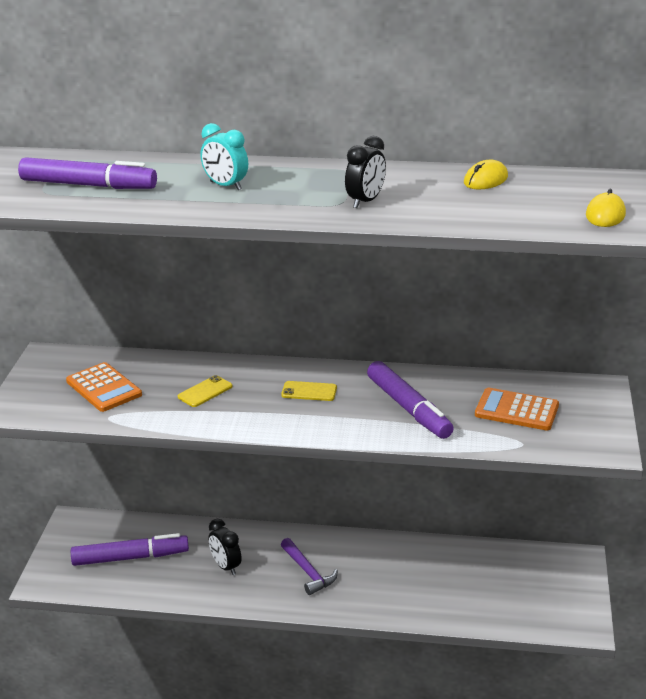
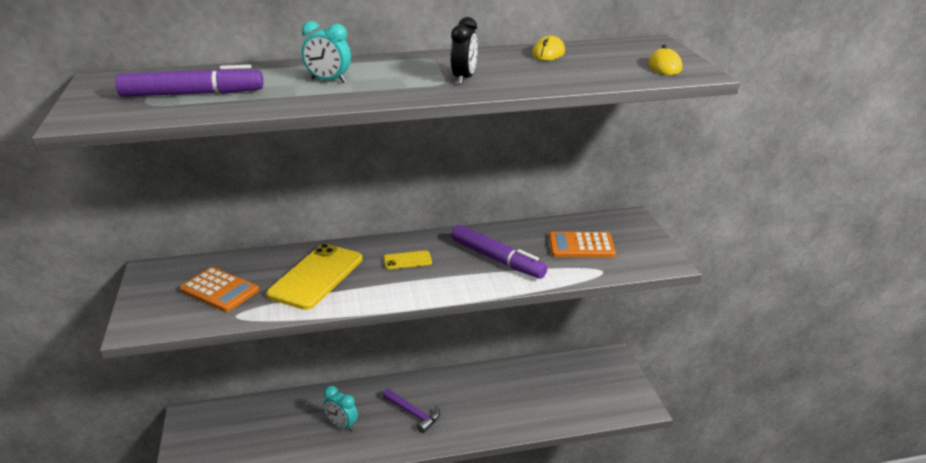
camera: 20 degrees left, 0 degrees up
(130, 557) = (254, 437): purple marker -> none
(205, 392) = (316, 276): yellow phone -> yellow phone, size x2.11
(226, 566) = (342, 425): black clock -> turquoise clock

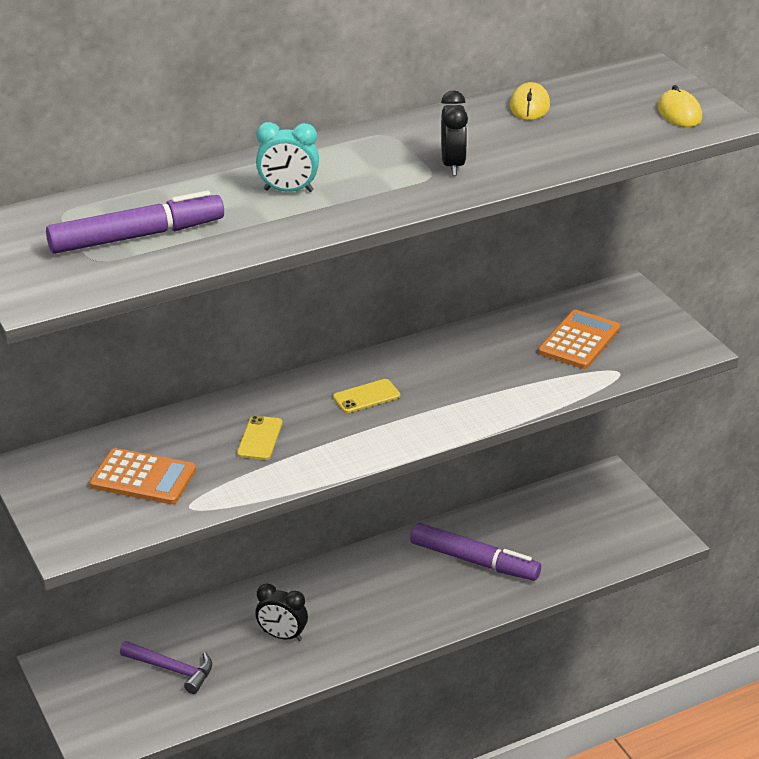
camera: 15 degrees left, 5 degrees up
(316, 276) = (260, 438): yellow phone -> yellow phone, size x0.47
(342, 425) = (282, 635): turquoise clock -> black clock
(413, 413) = (372, 603): purple hammer -> purple hammer (172, 669)
(497, 259) = (481, 377): purple marker -> purple marker (474, 561)
(581, 246) = (579, 340): orange calculator -> orange calculator turned 135 degrees clockwise

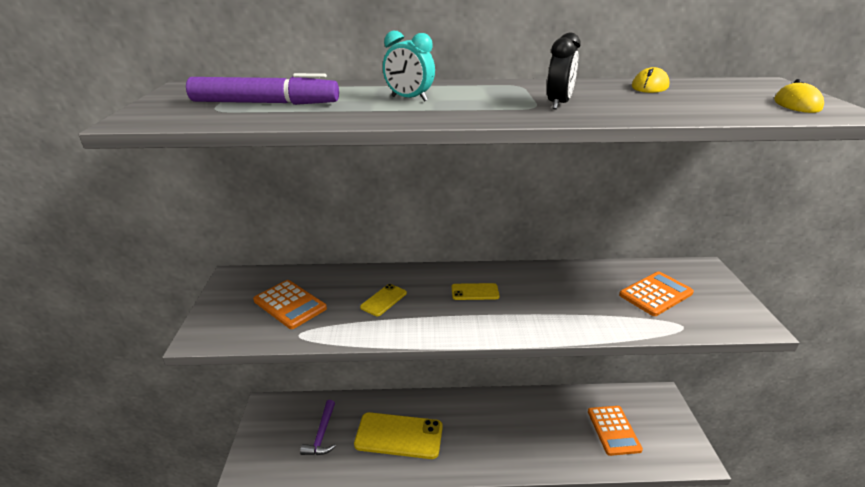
camera: 25 degrees right, 5 degrees down
(172, 669) = (322, 434): purple hammer -> purple hammer turned 45 degrees clockwise
(282, 635) = (399, 436): black clock -> yellow phone
(474, 561) = (547, 426): purple marker -> none
(559, 539) = (613, 430): none -> orange calculator

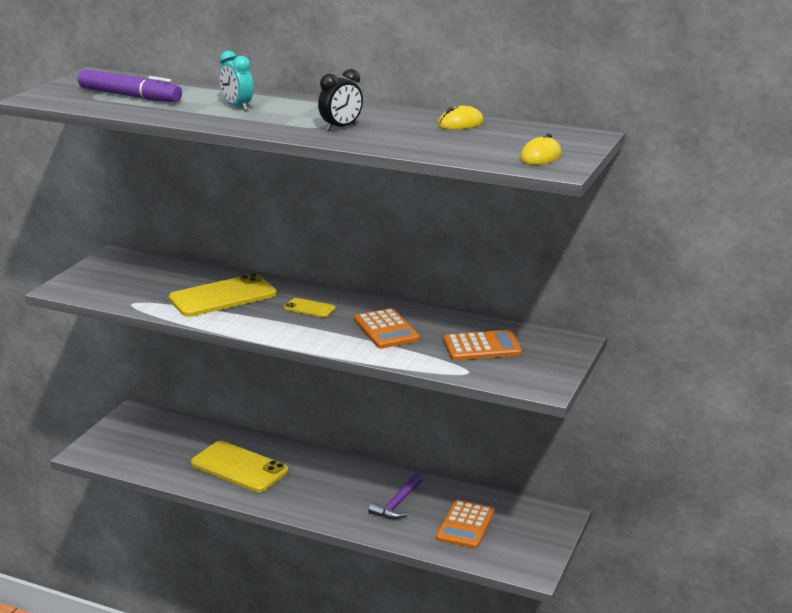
camera: 25 degrees right, 5 degrees down
(290, 304) = (143, 283): orange calculator -> orange calculator (386, 330)
(322, 434) = (168, 446): purple hammer -> purple hammer (397, 504)
(384, 300) = (222, 296): yellow phone -> yellow phone, size x2.11

